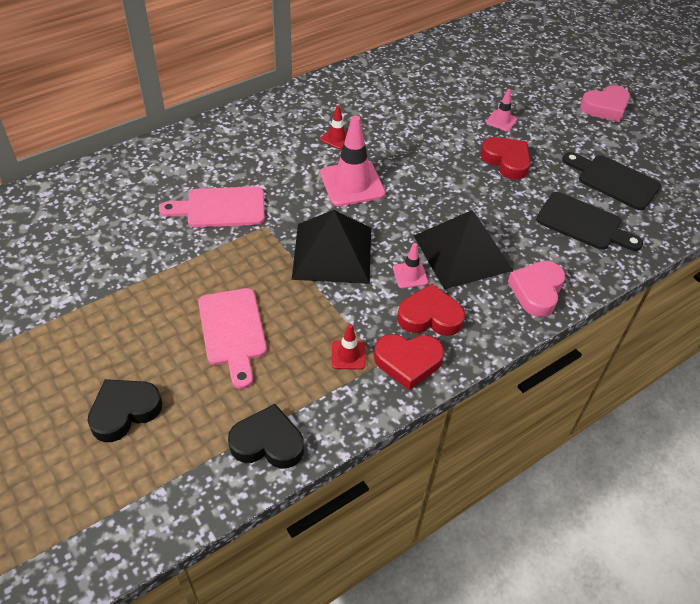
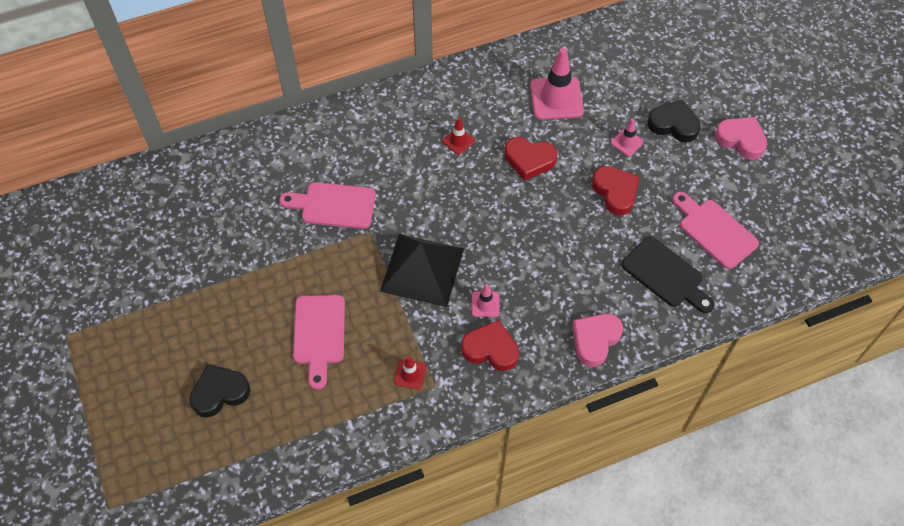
camera: 15 degrees right, 10 degrees up
(268, 442) = (326, 441): black heart -> black heart (673, 124)
(352, 184) = (459, 196): pink traffic cone -> pink traffic cone (556, 98)
(408, 362) = (459, 390): red heart -> red heart (529, 160)
(462, 252) = (540, 288): black pyramid -> none
(605, 107) = (741, 140): pink heart -> pink heart turned 135 degrees counterclockwise
(613, 181) = (714, 231): black cutting board -> pink cutting board

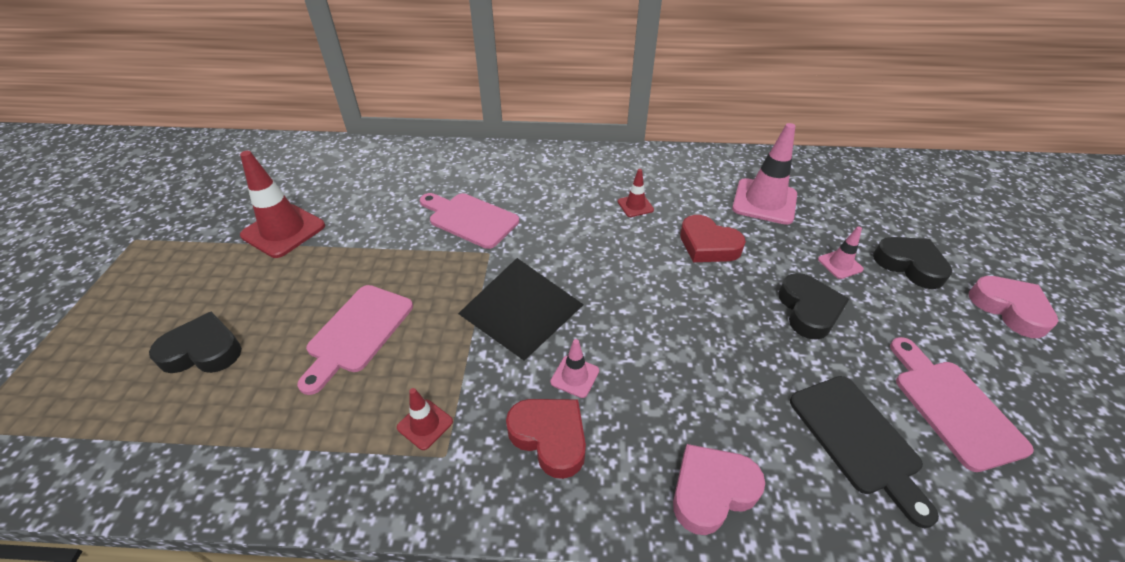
camera: 25 degrees right, 15 degrees down
(187, 277) = (283, 231): none -> red traffic cone
(615, 192) = (808, 310): red heart -> black heart

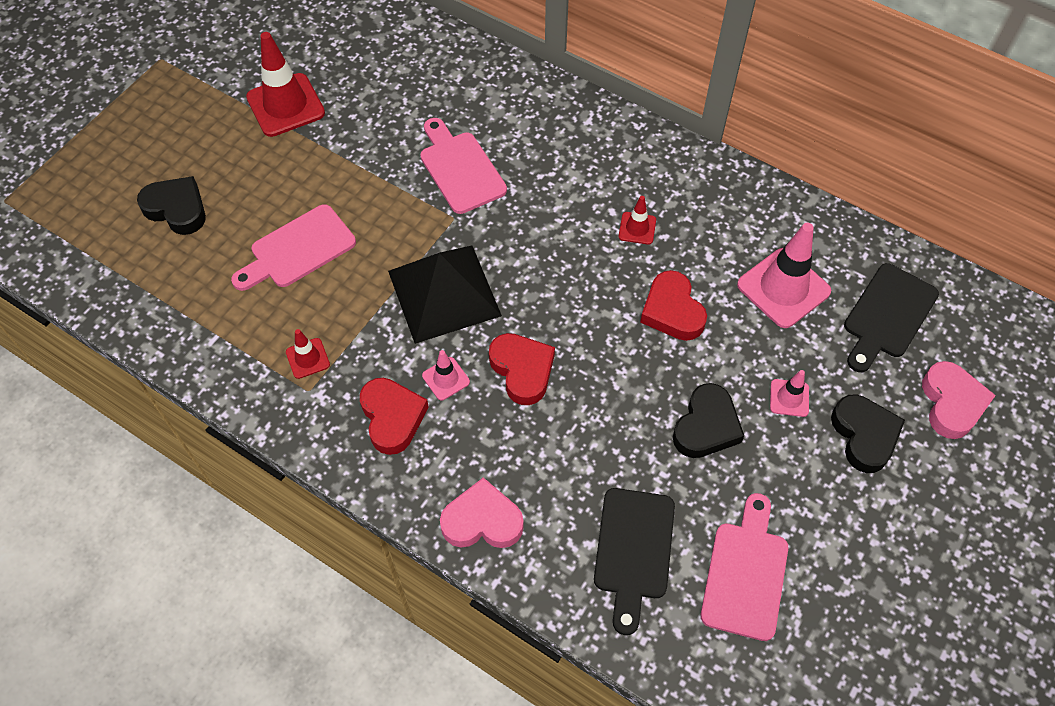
camera: 30 degrees right, 15 degrees up
(635, 337) = (522, 370): none -> red heart
(840, 191) = (887, 315): none -> black cutting board
(1009, 309) = (915, 529): pink heart -> pink heart (951, 403)

